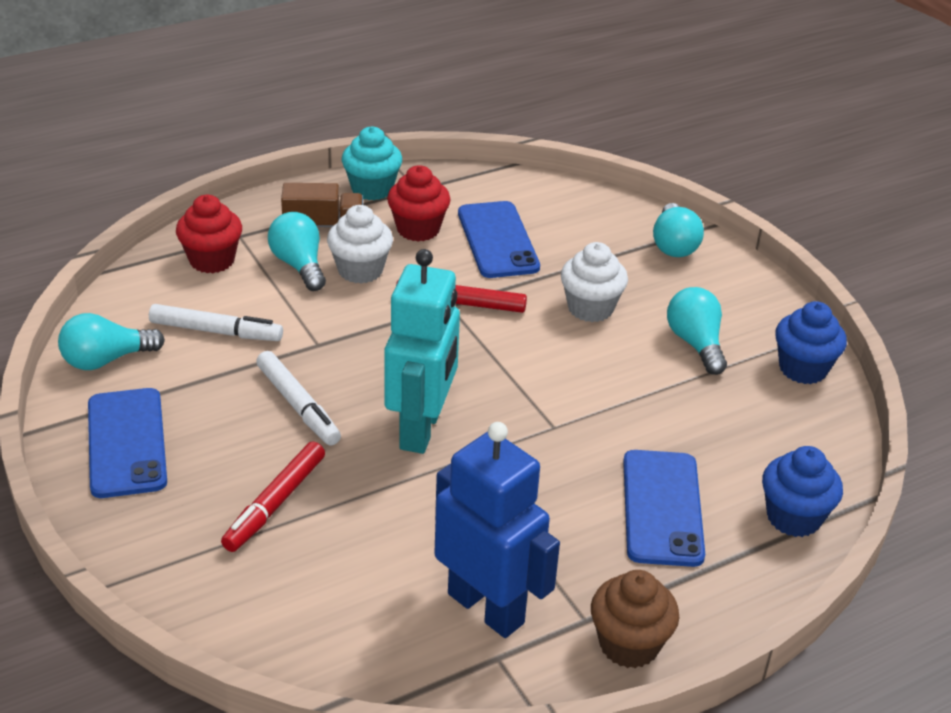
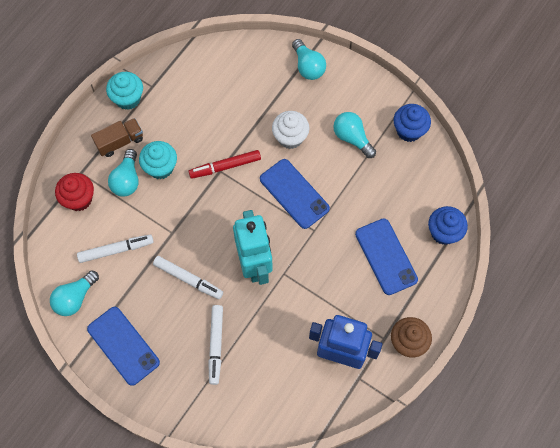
camera: 25 degrees left, 30 degrees up
(275, 503) = (216, 345): red marker -> white marker
(299, 265) = (127, 180): turquoise light bulb -> turquoise light bulb turned 120 degrees counterclockwise
(360, 270) = (160, 167): white cupcake -> turquoise cupcake
(418, 229) = (171, 120): red cupcake -> none
(497, 240) = (217, 108): blue phone -> blue phone (294, 194)

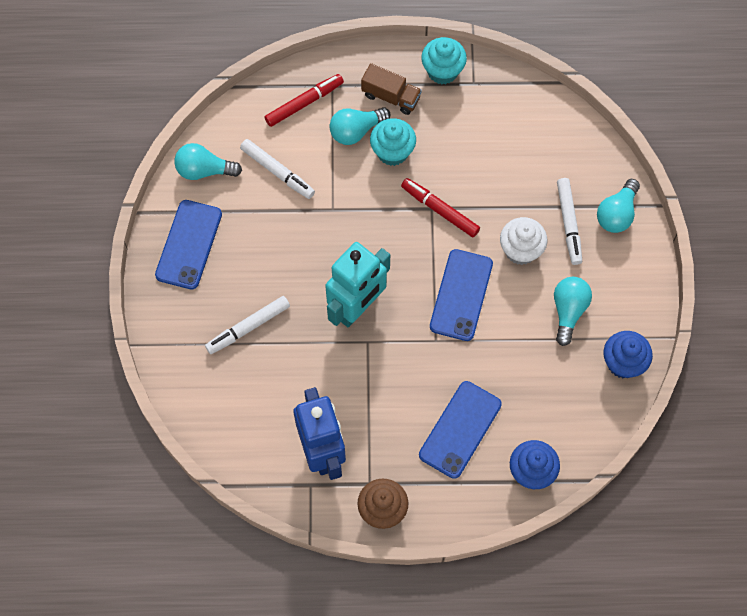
camera: 55 degrees right, 0 degrees up
(79, 199) = (304, 103): red cupcake -> red marker
(188, 279) = (296, 256): white marker -> white marker (569, 223)

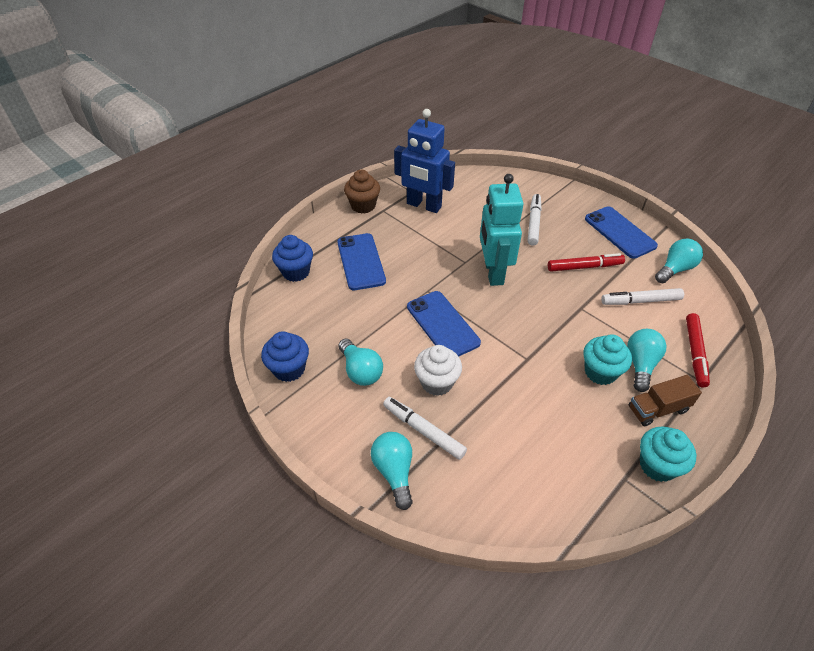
camera: 135 degrees right, 20 degrees down
(440, 210) = (520, 362): red marker -> red marker (584, 267)

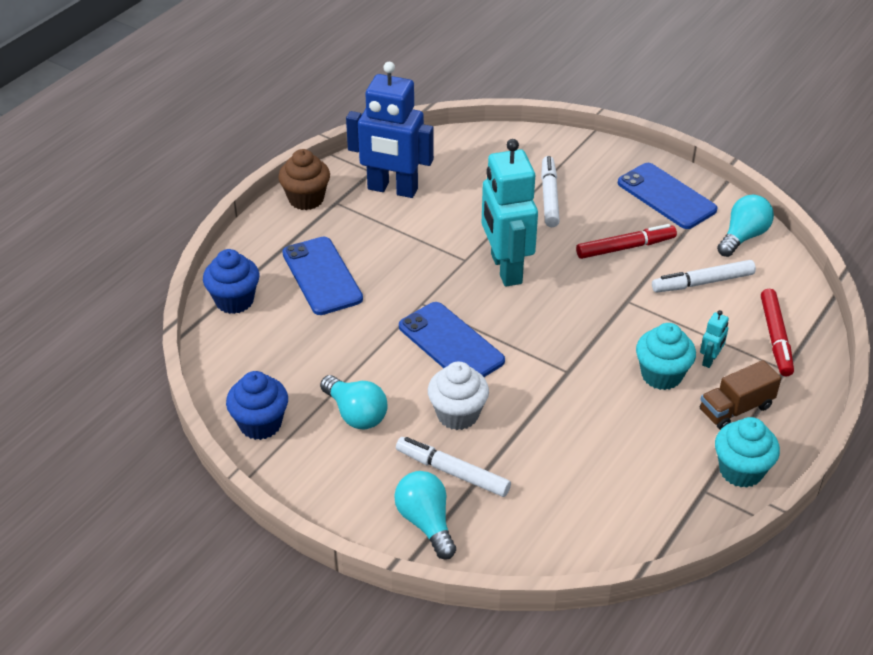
camera: 10 degrees left, 5 degrees down
(640, 364) = (710, 360): turquoise light bulb -> turquoise robot

